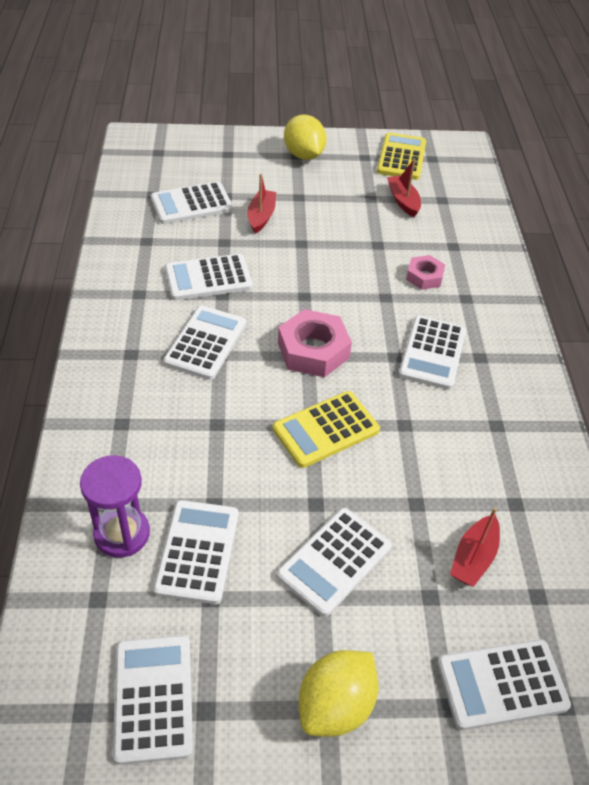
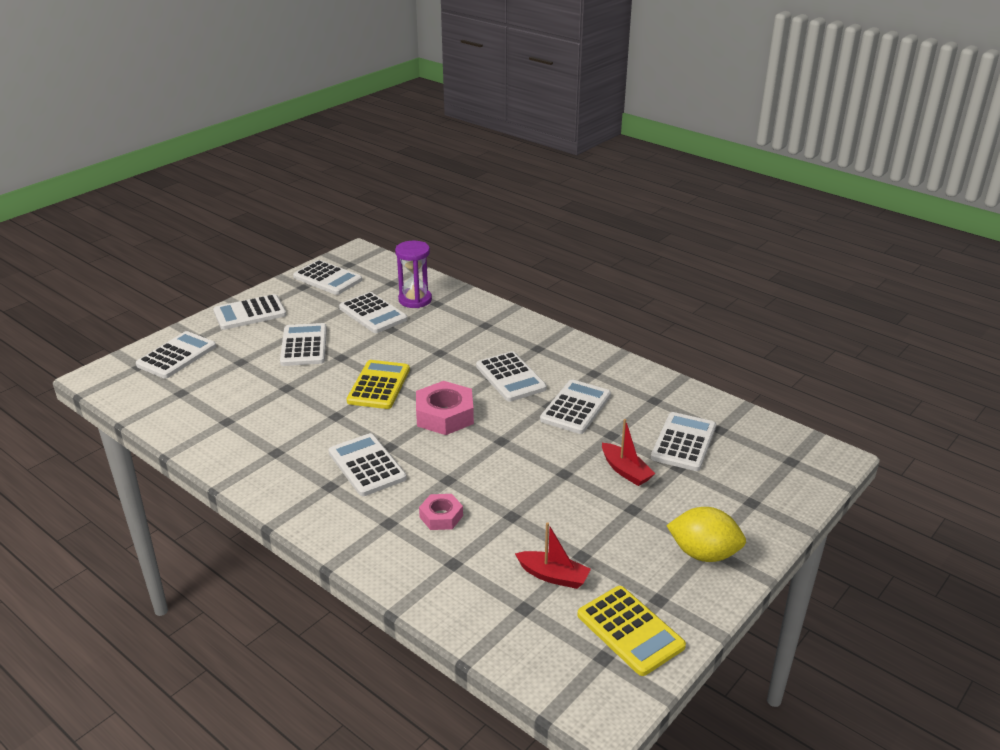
camera: 135 degrees right, 15 degrees down
(335, 705) = (250, 313): yellow lemon -> white calculator
(473, 557) = (231, 386): red boat -> none

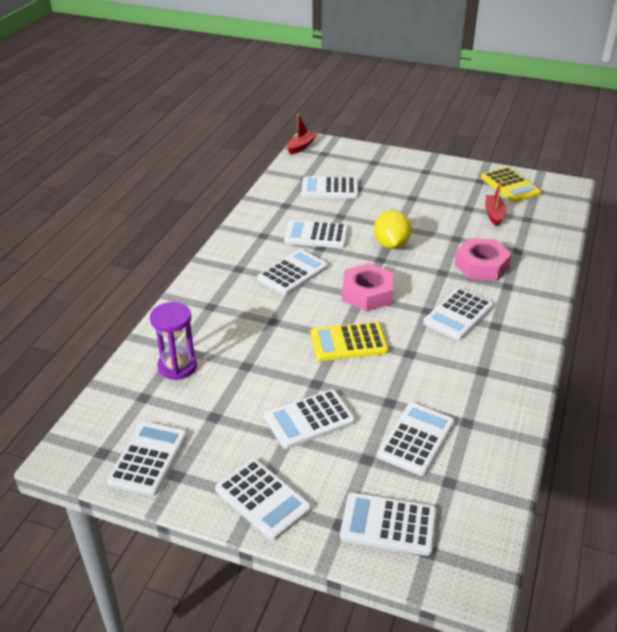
camera: 110 degrees left, 5 degrees up
(373, 314) = (220, 389): white calculator -> white calculator (416, 439)
(441, 516) = (481, 265): pink nut -> pink nut, size x1.69
(625, 471) = (376, 205): red boat -> red boat (301, 146)
(630, 631) = (510, 186): yellow calculator -> yellow calculator turned 120 degrees clockwise
(703, 554) = (431, 172): yellow lemon -> yellow lemon (391, 245)

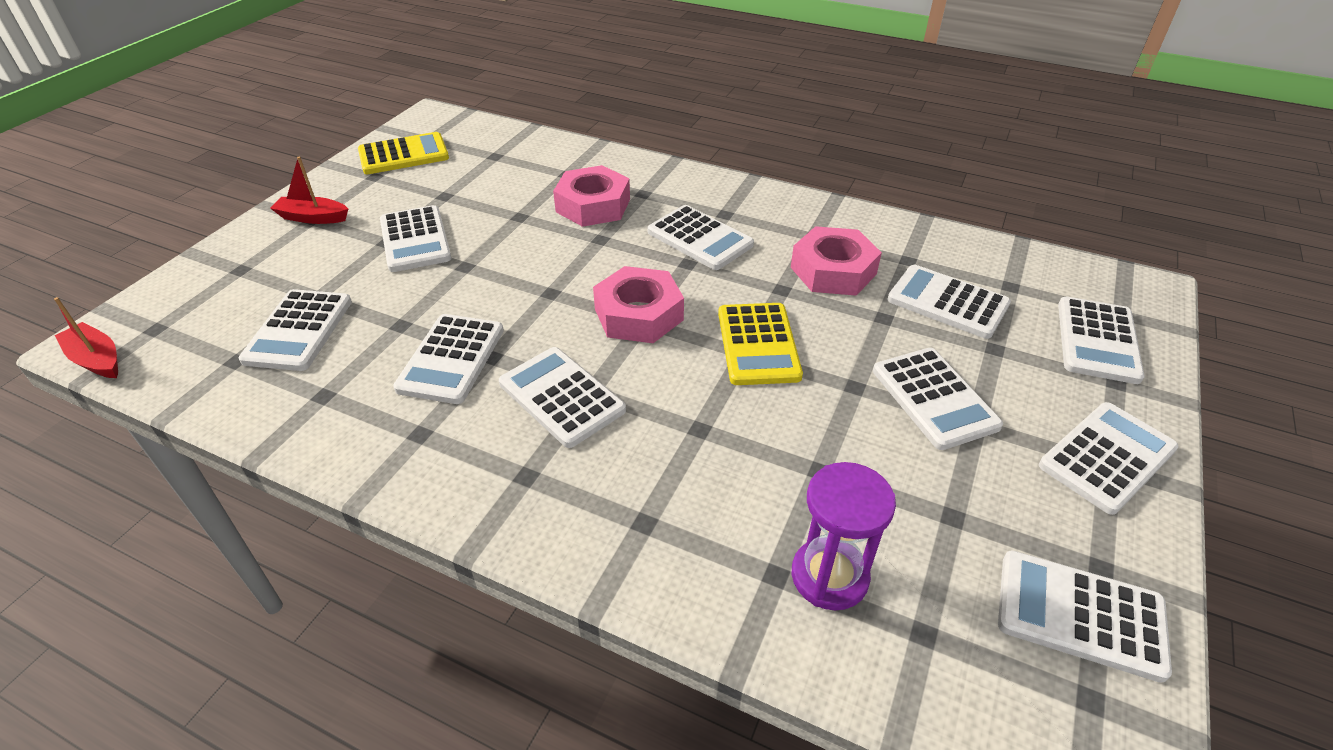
camera: 85 degrees left, 5 degrees up
(391, 245) = (514, 277): yellow lemon -> none
(417, 206) = (415, 240): none -> white calculator
(439, 379) = (833, 270): none -> pink nut
(494, 214) = (471, 178): red boat -> red boat (313, 218)

